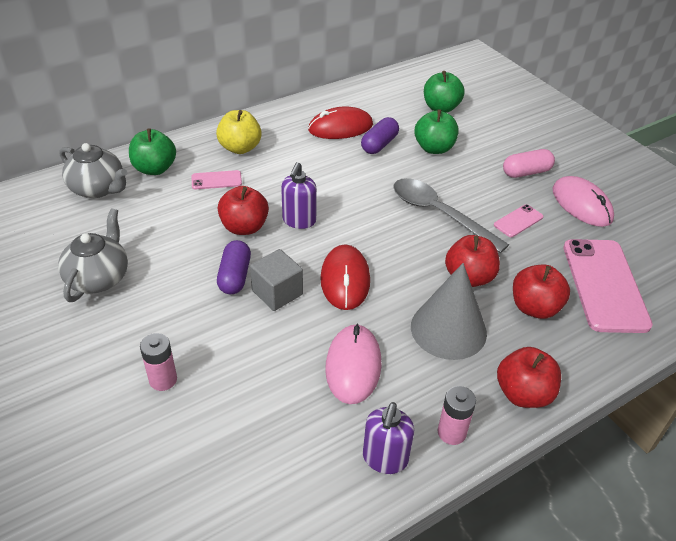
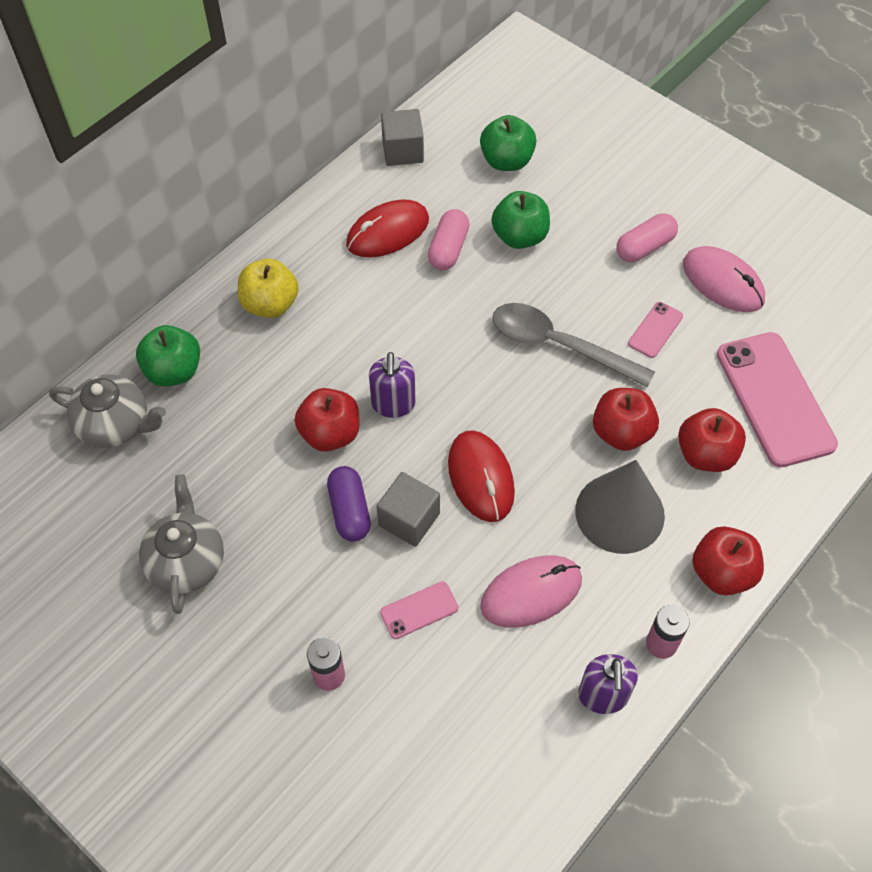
camera: 15 degrees left, 15 degrees up
(216, 180) = (263, 368): pink phone -> pink phone (419, 610)
(353, 366) = (531, 593): pink mouse -> pink mouse turned 75 degrees clockwise
(370, 90) = (403, 151): none -> grey cube
(379, 144) = (448, 249): purple capsule -> pink capsule

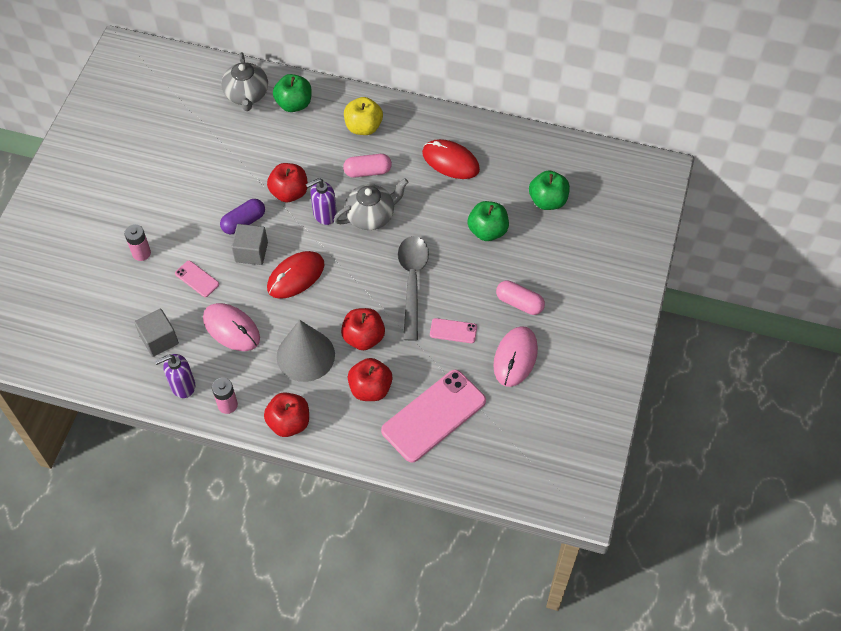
camera: 65 degrees right, 0 degrees up
(187, 561) = (179, 163): grey teapot -> grey teapot (371, 216)
(403, 151) = (521, 143): grey cube -> grey cube (159, 340)
(448, 249) = (455, 197): pink capsule -> pink capsule (367, 171)

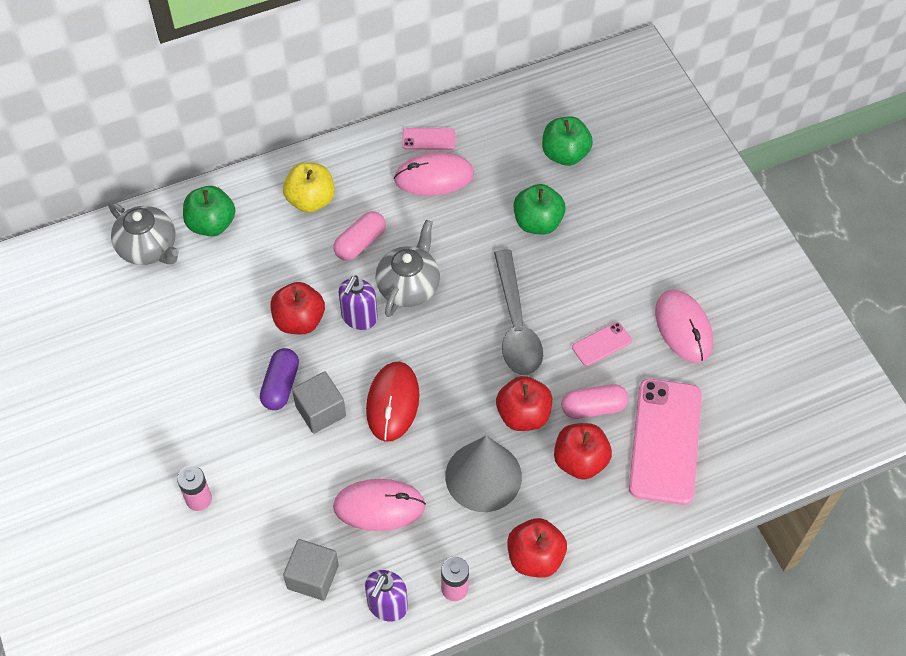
camera: 40 degrees left, 0 degrees up
(197, 279) = (289, 481): pink phone -> pink phone (428, 139)
(412, 282) = (516, 324): grey spoon -> grey spoon turned 150 degrees counterclockwise
(450, 161) = (434, 177): red mouse -> pink mouse
(519, 303) = (635, 272): pink capsule -> pink capsule (593, 407)

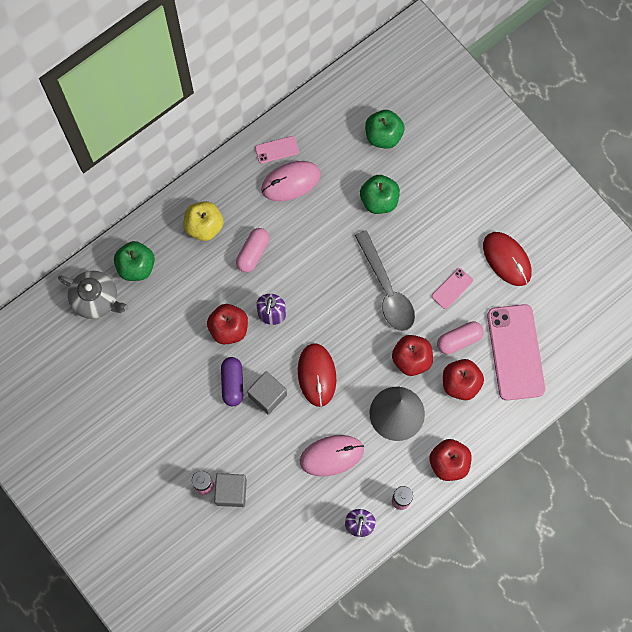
camera: 15 degrees left, 15 degrees up
(313, 577) = (302, 519): grey cube -> grey cube (231, 492)
(409, 286) = (300, 279): grey teapot -> none
(683, 327) = (507, 259): pink mouse -> red mouse

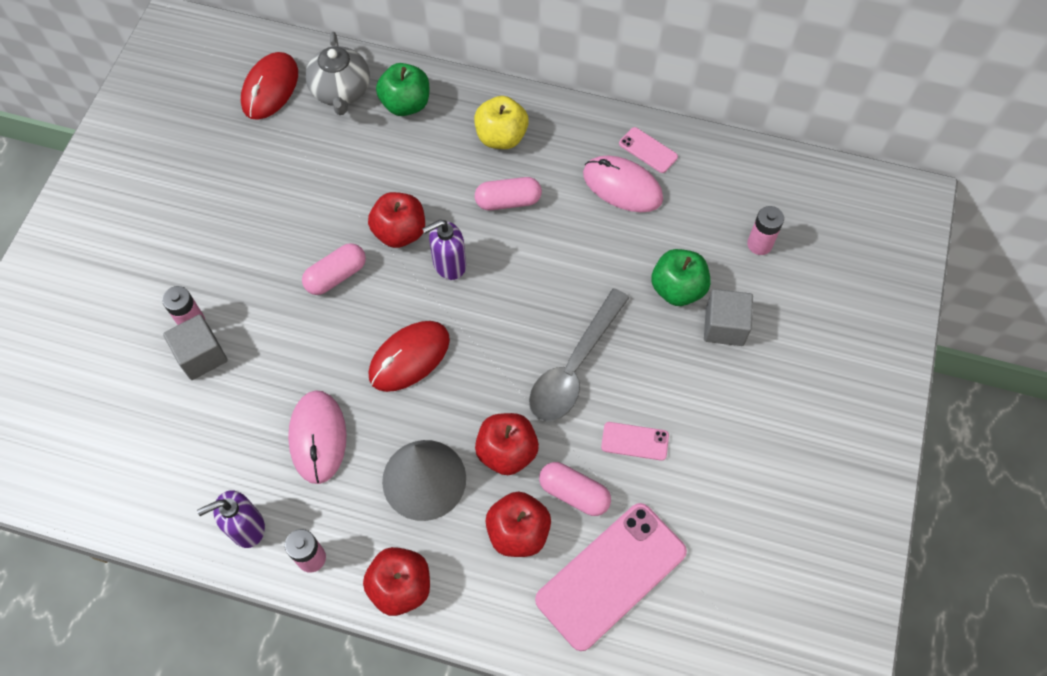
camera: 55 degrees right, 10 degrees down
(232, 383) = (336, 276): purple capsule -> pink capsule
(267, 395) = (347, 321): grey cube -> grey cube (724, 326)
(331, 455) = (318, 437): pink mouse -> pink mouse turned 45 degrees clockwise
(383, 136) = (759, 244): green apple -> pink battery
(507, 259) = (725, 483): red mouse -> red mouse (270, 88)

